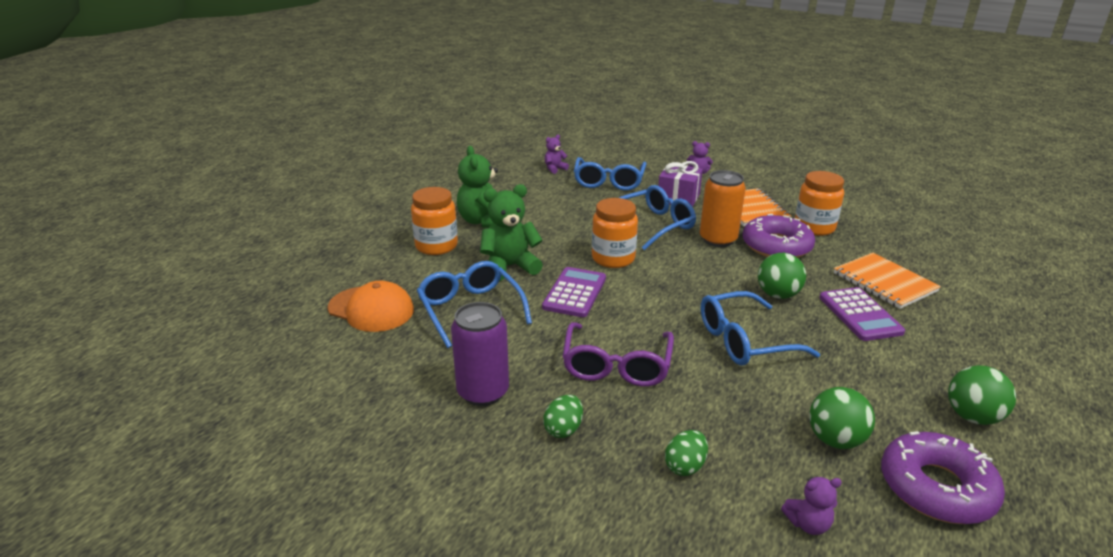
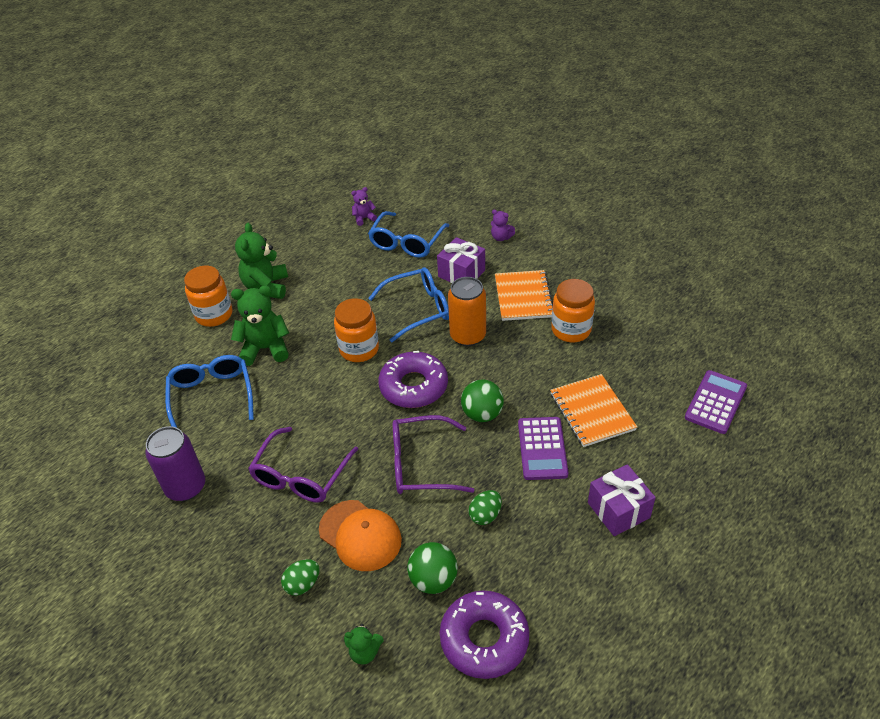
camera: 15 degrees right, 15 degrees up
(371, 309) = (134, 385): orange cap -> orange cap (360, 535)
(563, 429) = (229, 534): green egg -> green egg (485, 515)
(575, 293) = (306, 388): purple calculator -> purple calculator (715, 402)
(744, 341) = (421, 464): blue glasses -> purple glasses
(776, 246) = (518, 351): purple donut -> purple donut (413, 386)
(808, 524) = (364, 652): purple teddy bear -> green teddy bear
(972, 417) = (564, 576): green ball -> none
(977, 354) = (618, 510): none -> purple gift

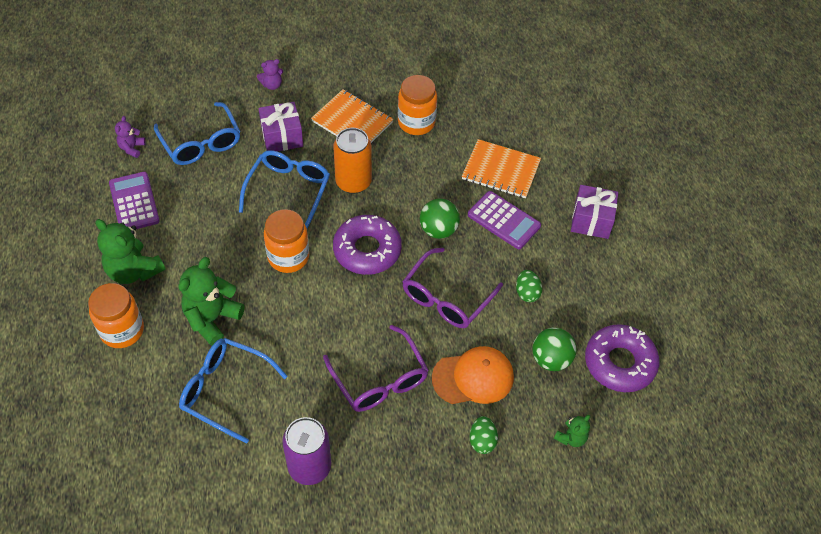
camera: 55 degrees left, 10 degrees up
(715, 402) = (559, 105): purple calculator -> purple calculator (134, 202)

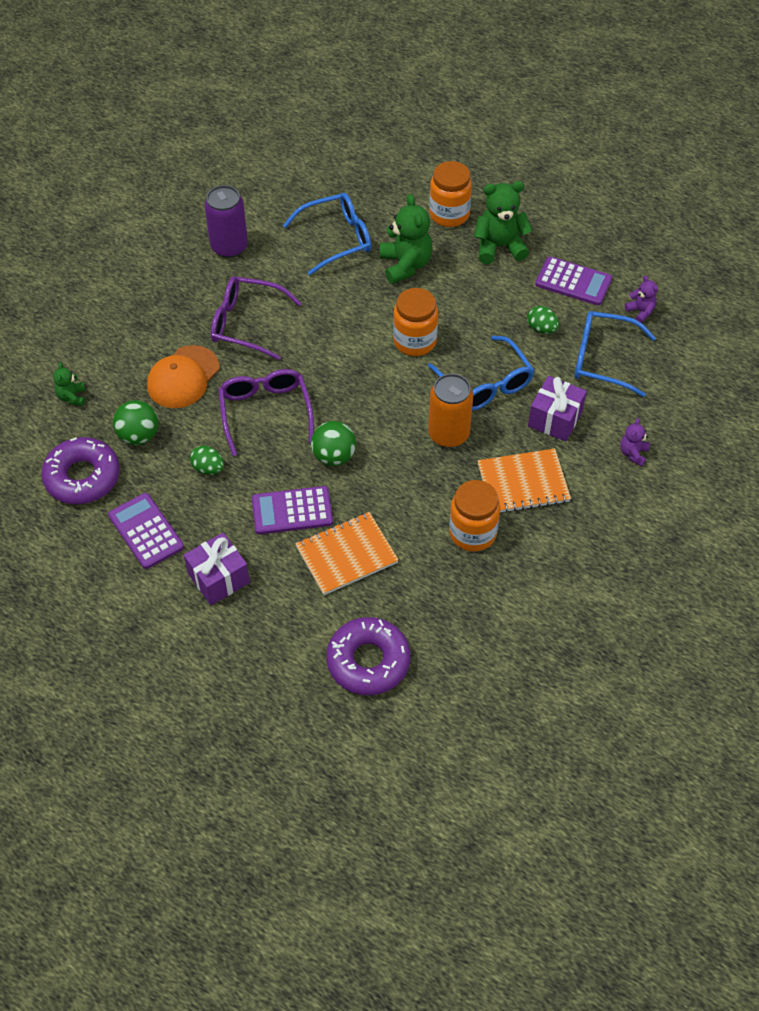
camera: 135 degrees right, 0 degrees up
(367, 250) = (367, 394): purple donut -> purple donut (368, 661)
(482, 441) = (133, 346): green egg -> green egg (541, 329)
(610, 287) = (146, 531): none -> purple calculator

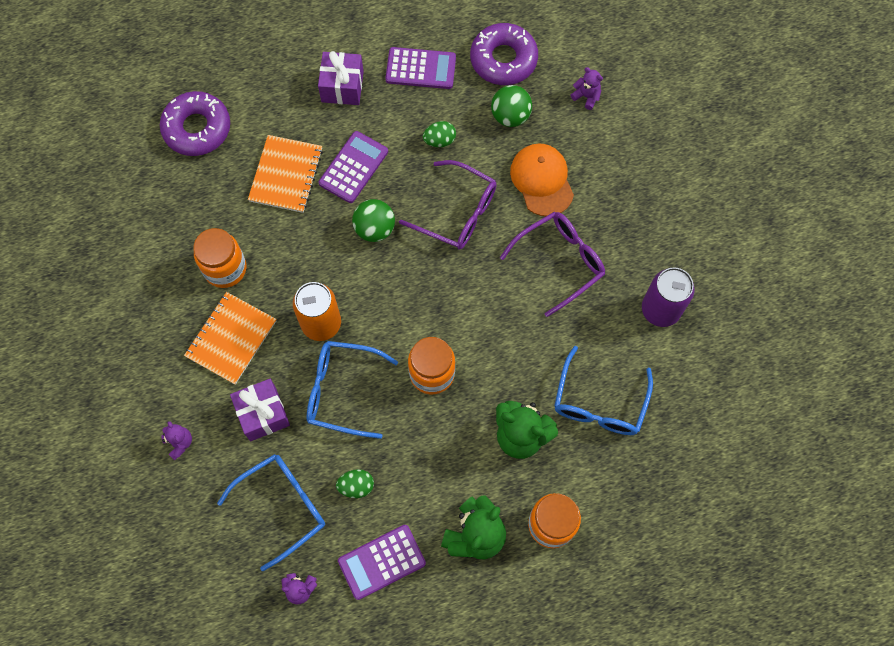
camera: 130 degrees right, 15 degrees up
(72, 397) = (586, 96): green teddy bear -> purple teddy bear

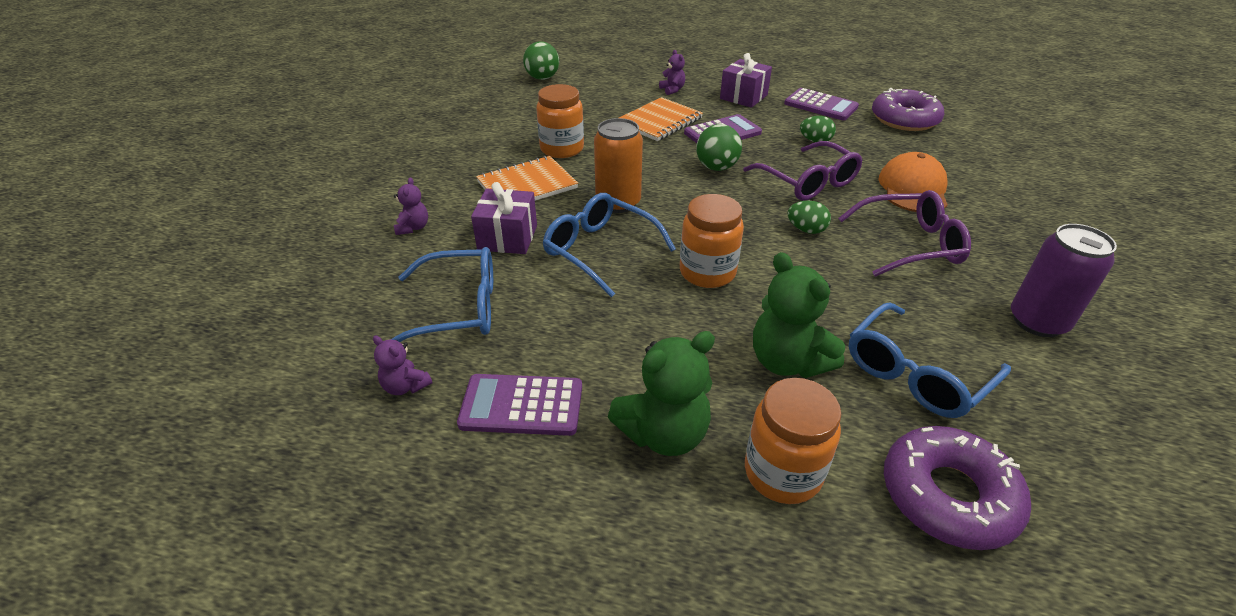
camera: 30 degrees right, 30 degrees down
(197, 128) = (608, 85): purple donut -> purple donut (948, 495)
(356, 486) = (552, 325): green egg -> green egg (806, 230)
(510, 116) = (896, 147): green ball -> green ball (542, 78)
(586, 96) = (986, 157): purple teddy bear -> purple teddy bear (672, 90)

